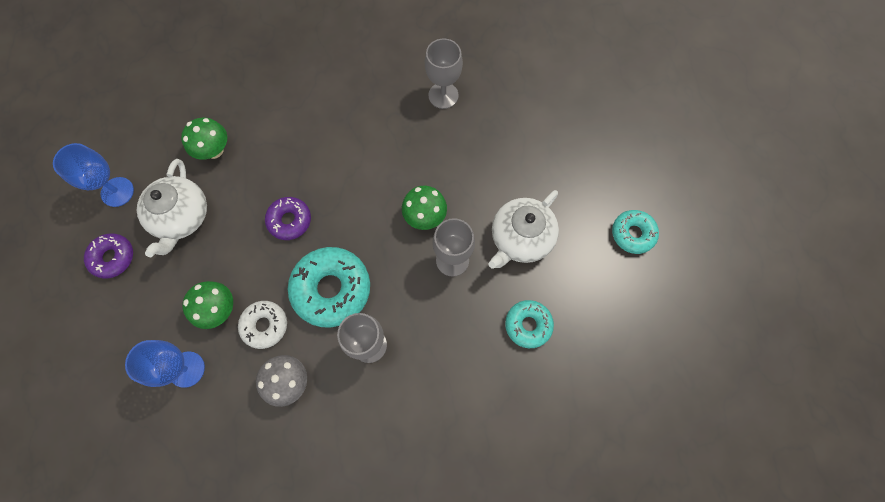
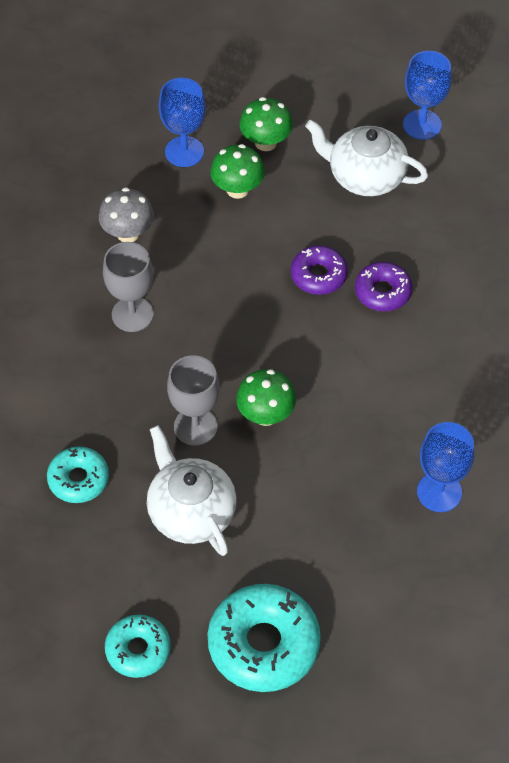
camera: 110 degrees right, 15 degrees down
(113, 257) = (340, 110): purple donut -> purple donut (382, 292)
(214, 150) = (444, 222): green mushroom -> green mushroom (265, 142)
(265, 325) = (200, 225): white donut -> none
(331, 289) = (214, 295): turquoise donut -> turquoise donut (263, 644)
(443, 95) = (439, 492): grey goblet -> blue goblet

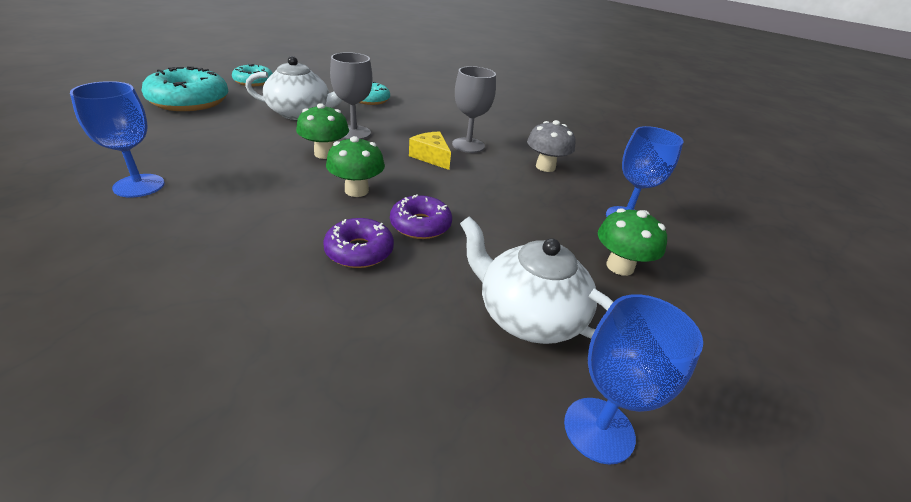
camera: 115 degrees right, 20 degrees down
(191, 330) = (431, 157): none -> yellow cheese
(237, 189) = (561, 226): green mushroom -> green mushroom (356, 190)
(365, 176) = (527, 315): white teapot -> white teapot turned 105 degrees counterclockwise

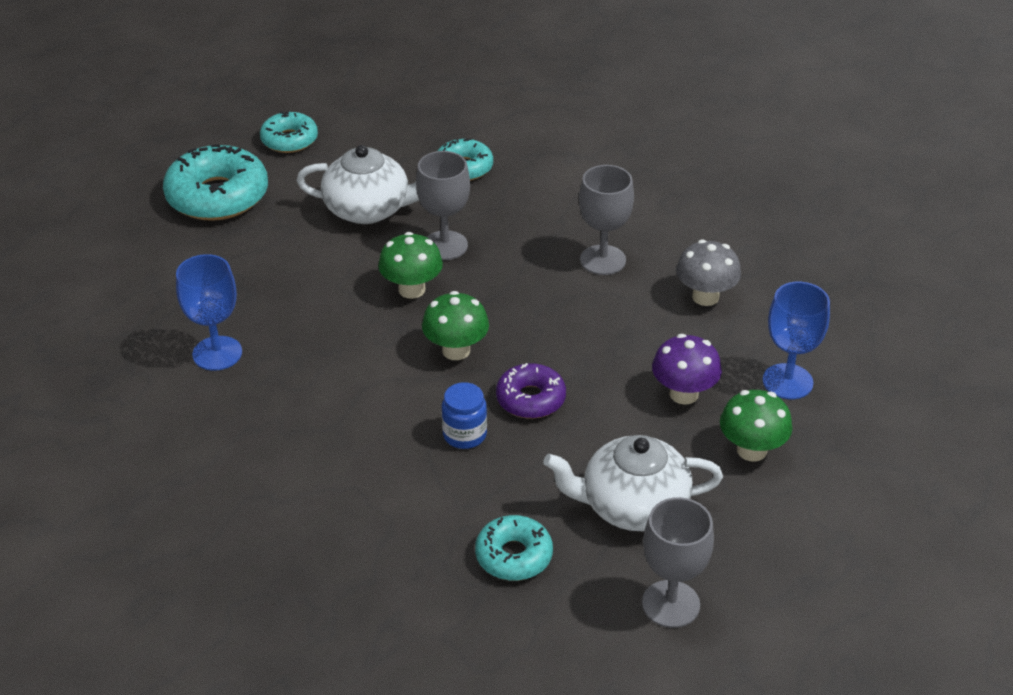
camera: 10 degrees right, 5 degrees up
(359, 251) = (464, 435): purple donut -> blue jar
(408, 372) = (514, 556): none -> turquoise donut
(431, 157) = (549, 287): yellow cheese -> none
(527, 315) = (632, 506): white teapot -> white teapot turned 45 degrees counterclockwise
(548, 224) = (683, 394): none -> purple mushroom
(599, 429) = (671, 604): blue goblet -> grey goblet

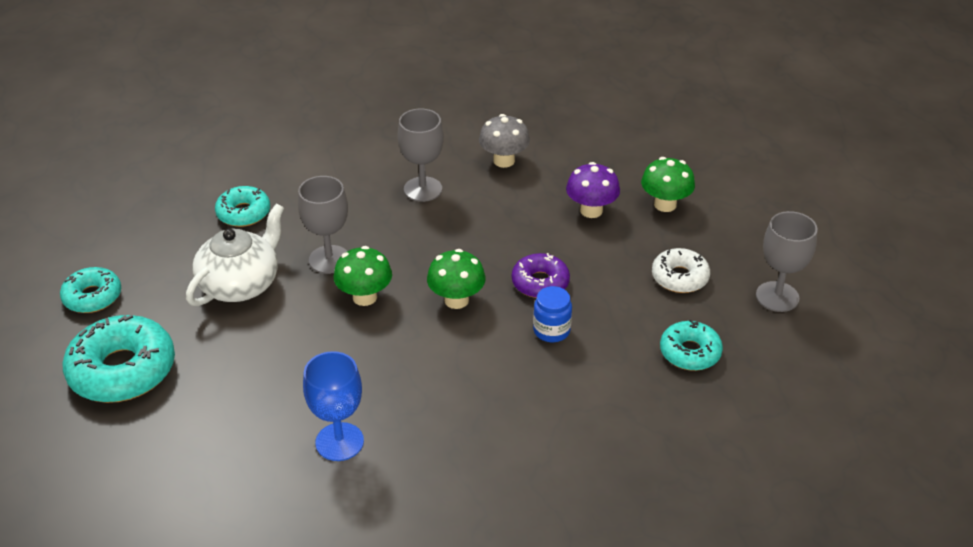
camera: 60 degrees left, 0 degrees up
(632, 506) = (679, 277): white teapot -> white donut
(787, 381) = (614, 163): blue goblet -> none

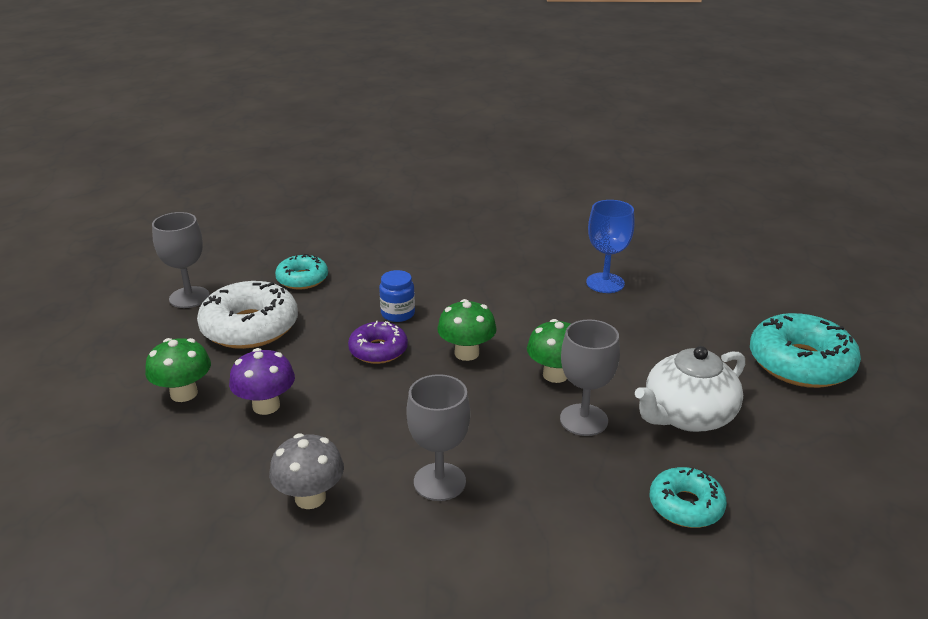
camera: 160 degrees left, 10 degrees down
(92, 297) = (860, 439): turquoise donut -> none
(679, 277) = (250, 327): white donut -> white donut, size x1.71

